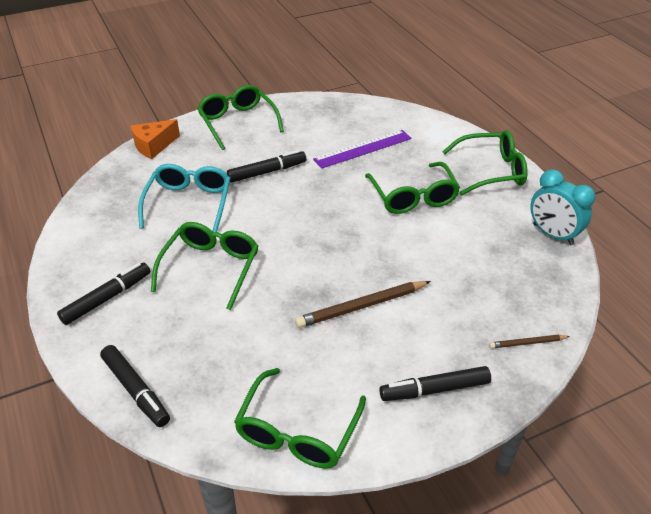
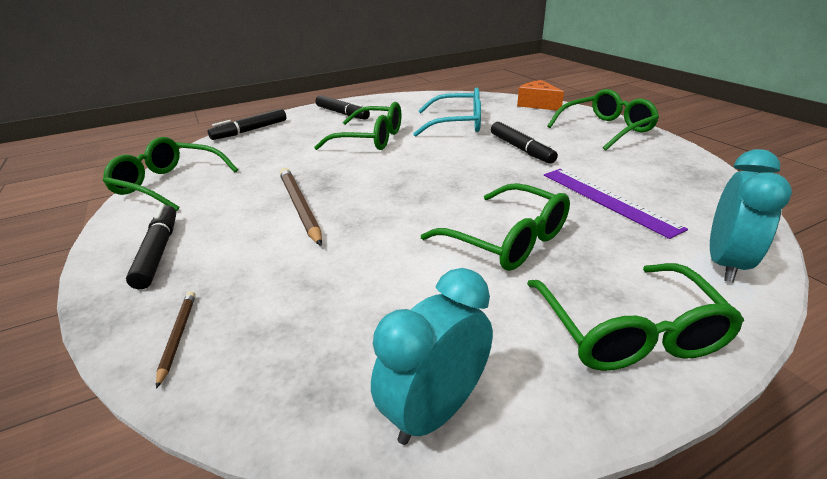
camera: 90 degrees right, 10 degrees down
(413, 197) = (508, 240): green glasses -> green glasses turned 120 degrees counterclockwise
(434, 129) = (725, 263): none -> turquoise clock

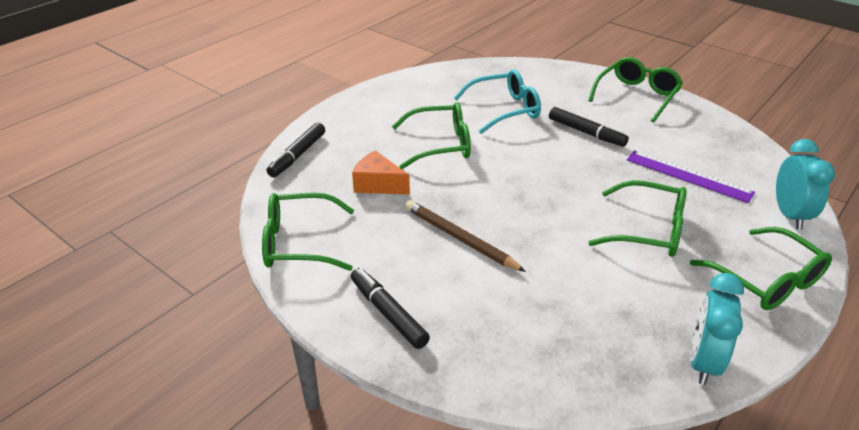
camera: 25 degrees left, 5 degrees up
(178, 336) = (496, 372): brown pencil -> none
(342, 113) = (373, 113): black marker -> none
(537, 104) = (556, 70): orange cheese -> orange cheese (378, 184)

